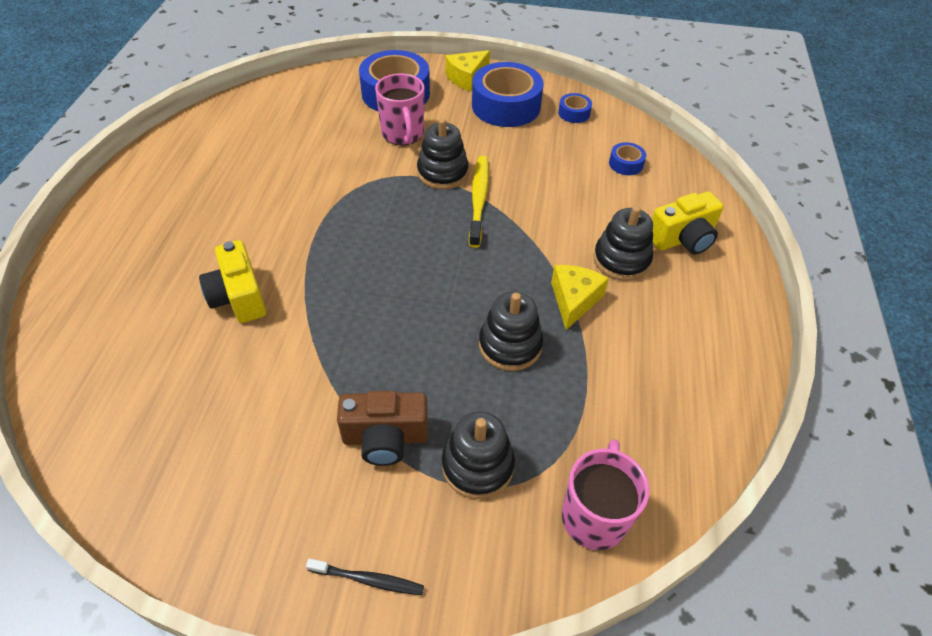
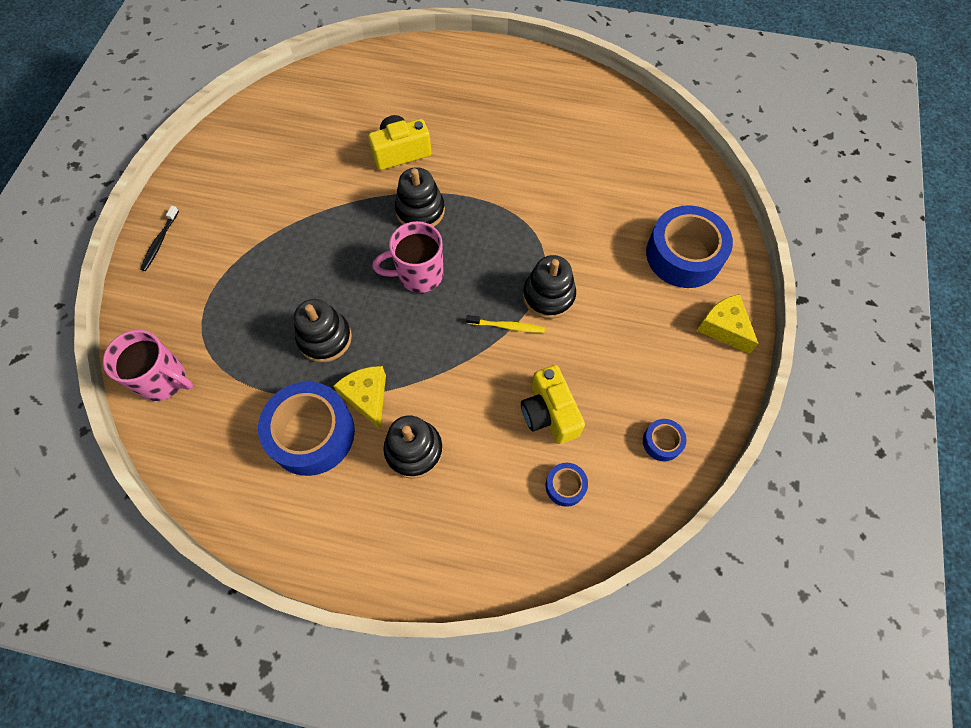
camera: 95 degrees right, 15 degrees up
(385, 438) = (257, 250): brown camera -> none
(403, 134) = (610, 261): pink mug -> pink mug (419, 275)
(477, 465) = (221, 307): black stacking toy -> black stacking toy (420, 210)
(479, 200) = (507, 326): yellow toothbrush -> yellow toothbrush, size x0.61
(506, 106) = (670, 366): blue tape -> blue tape (312, 433)
(574, 300) = (367, 397): yellow cheese -> yellow cheese turned 135 degrees counterclockwise
(682, 239) = (438, 522): yellow camera -> yellow camera (549, 413)

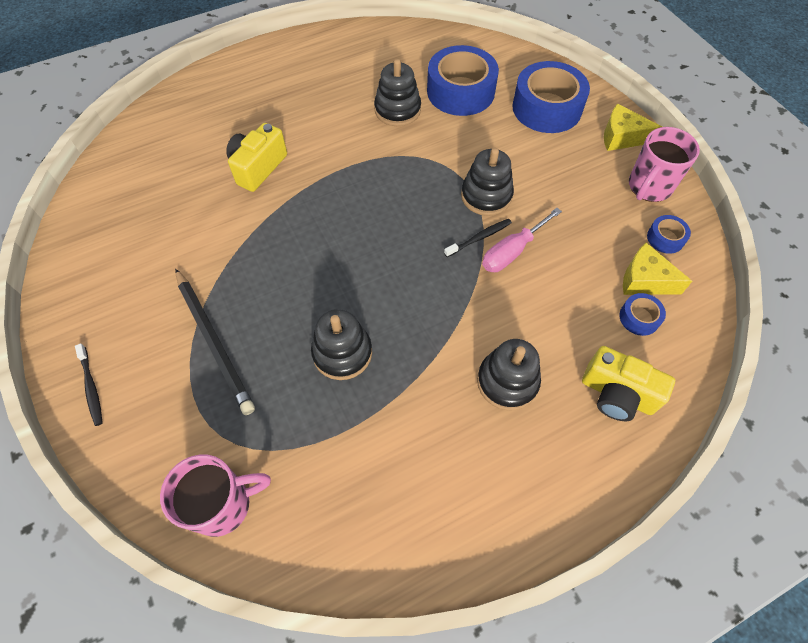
camera: 40 degrees left, 5 degrees down
(254, 266) = (214, 342): none -> black pencil
(312, 433) = (411, 437): blue tape -> blue tape (460, 91)
(367, 397) = (427, 371): yellow cheese -> yellow cheese (644, 280)
(419, 275) = (371, 248): pink mug -> pink mug (649, 187)
(420, 210) = (321, 200): black stacking toy -> black stacking toy (397, 110)
(507, 326) = (479, 238): yellow toothbrush -> black toothbrush
(521, 356) = (512, 251): none -> pink screwdriver
(549, 413) = (574, 276): yellow camera -> yellow camera (617, 394)

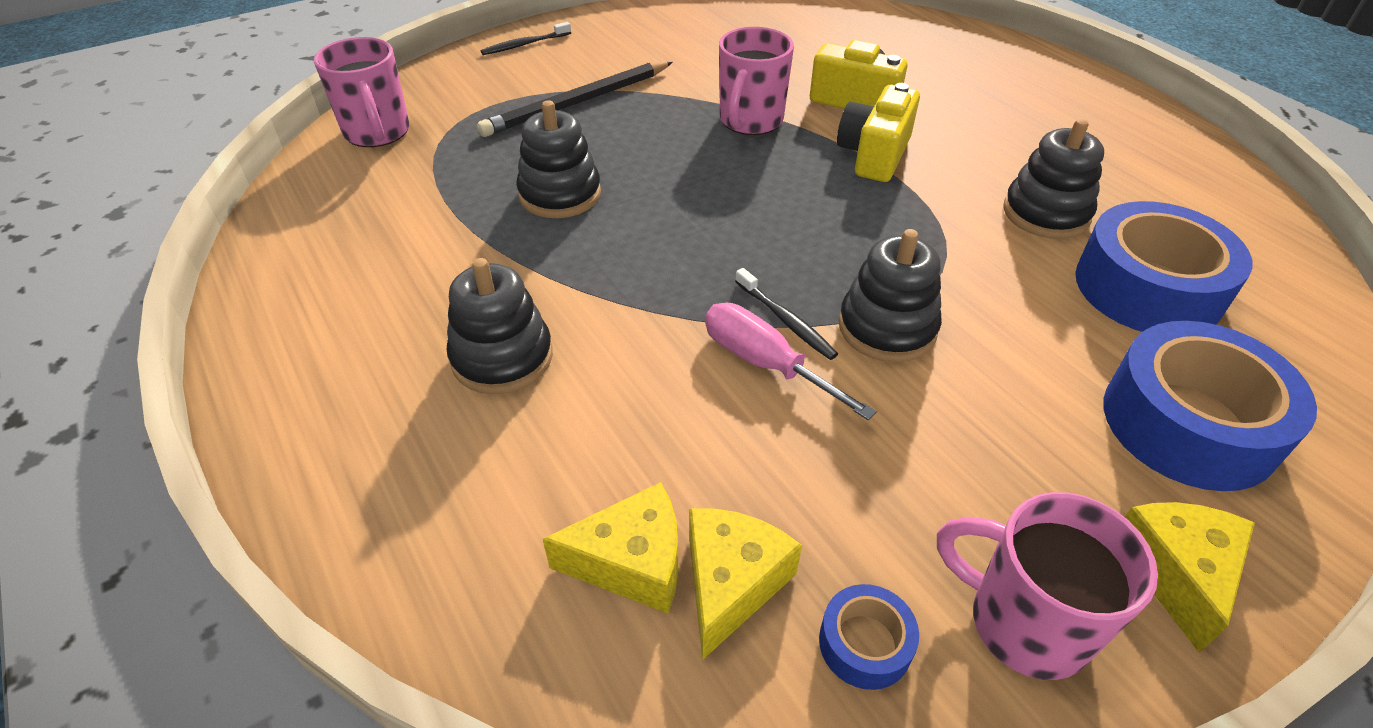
camera: 85 degrees right, 15 degrees down
(270, 230) = (750, 121): none -> pink mug
(617, 394) = (462, 509): yellow camera -> yellow camera (874, 155)
(639, 318) = (632, 563): blue tape -> yellow cheese

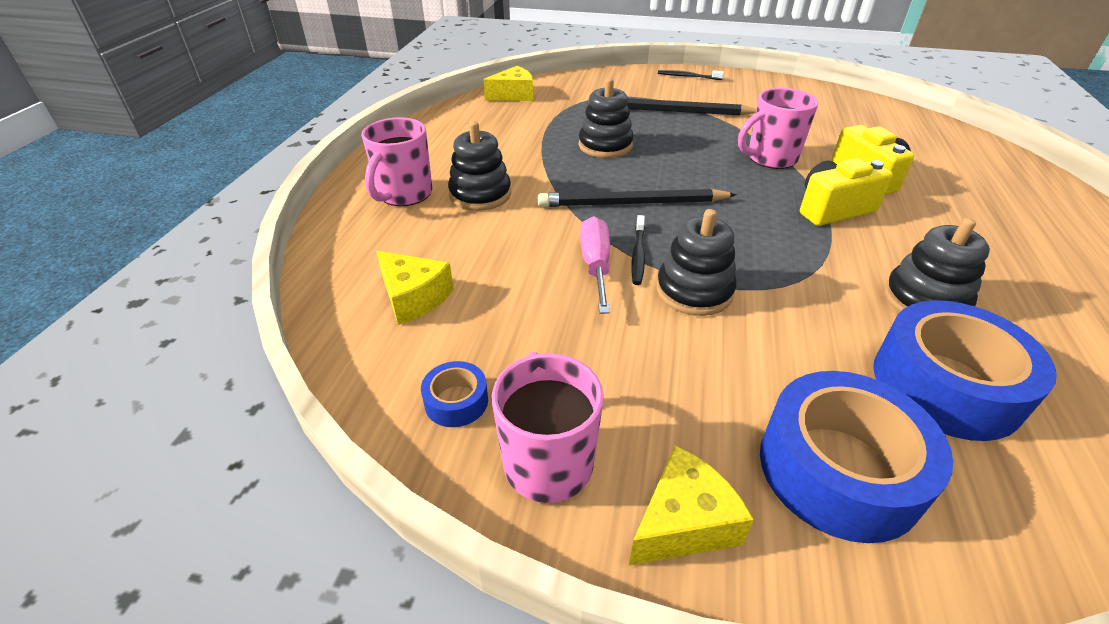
camera: 45 degrees right, 5 degrees down
(377, 133) = (559, 87): pink mug -> pink mug (404, 194)
(695, 258) = (632, 203): none -> black pencil
(731, 583) = (439, 334): yellow cheese -> yellow cheese (514, 95)

